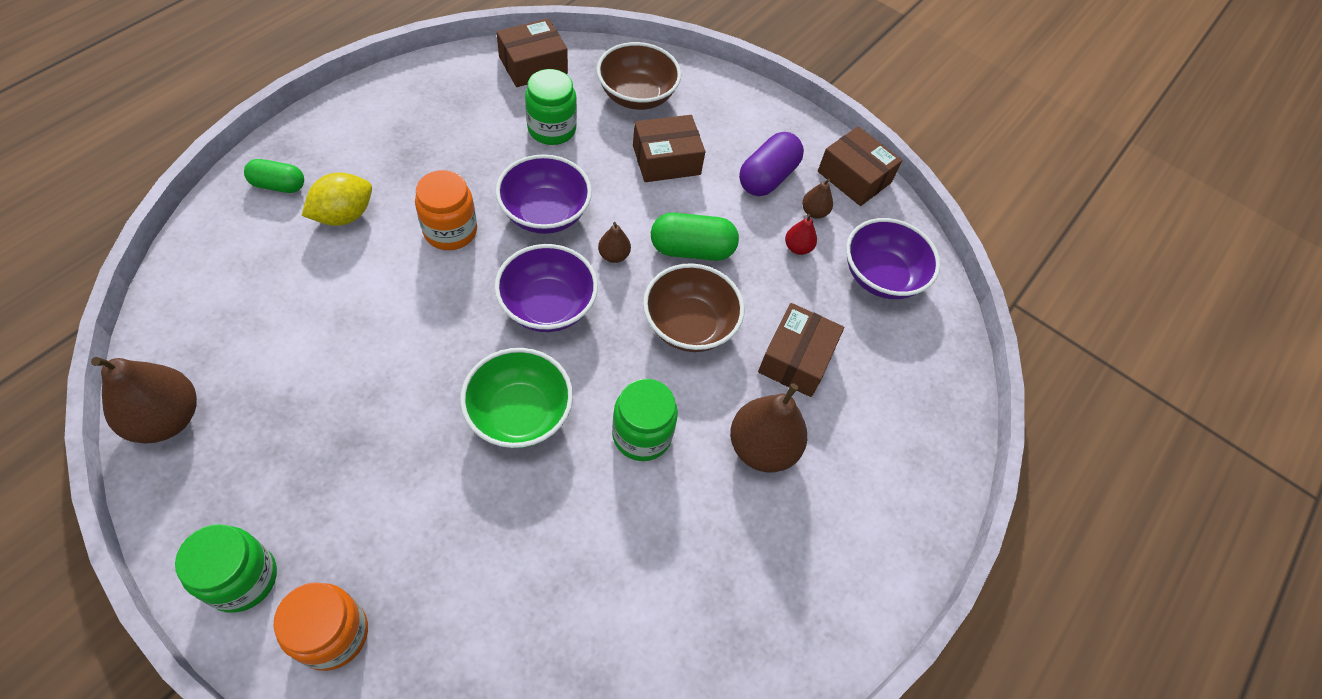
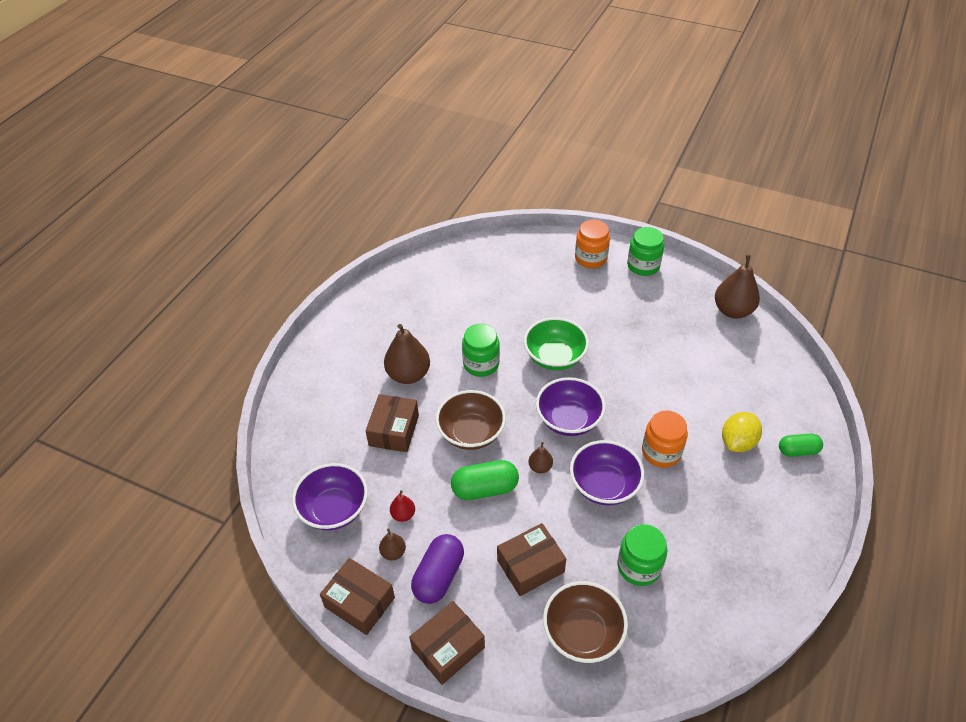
camera: 175 degrees right, 10 degrees down
(533, 65) = (694, 638): brown box -> brown box (448, 648)

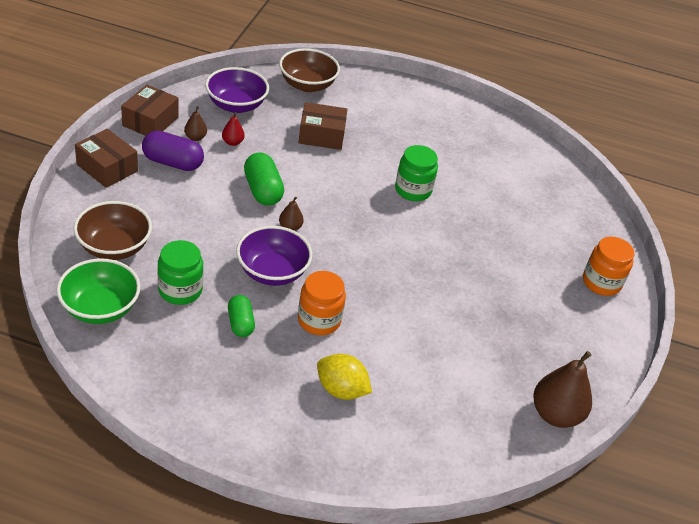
camera: 75 degrees right, 5 degrees down
(408, 375) = (388, 143): brown pear -> none
(471, 433) = (325, 182): brown bowl -> brown bowl (307, 85)
(530, 566) = (182, 217): brown box -> none
(554, 357) = (435, 244): green bowl -> green bowl (100, 308)
(568, 420) = (351, 250): purple bowl -> none
(643, 266) = (607, 331): green jar -> none
(797, 451) = (336, 447): green capsule -> green capsule (240, 323)

